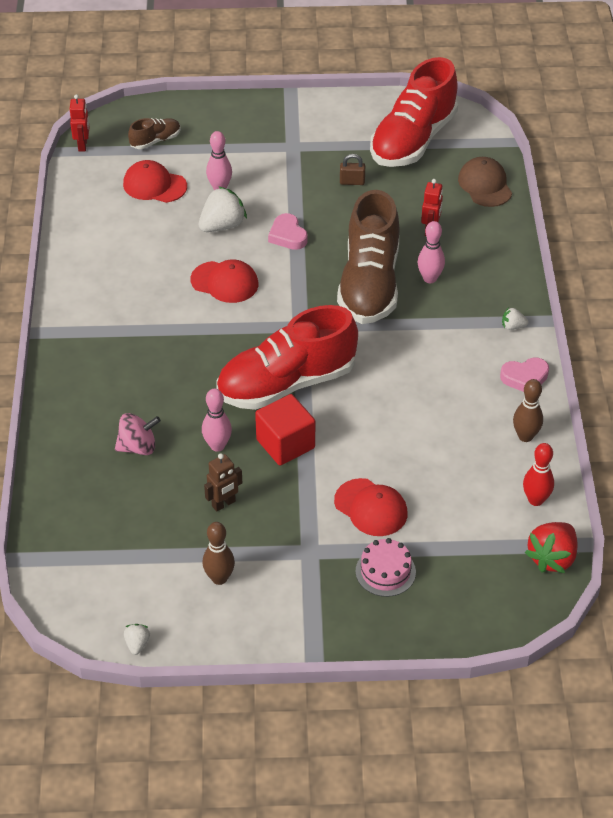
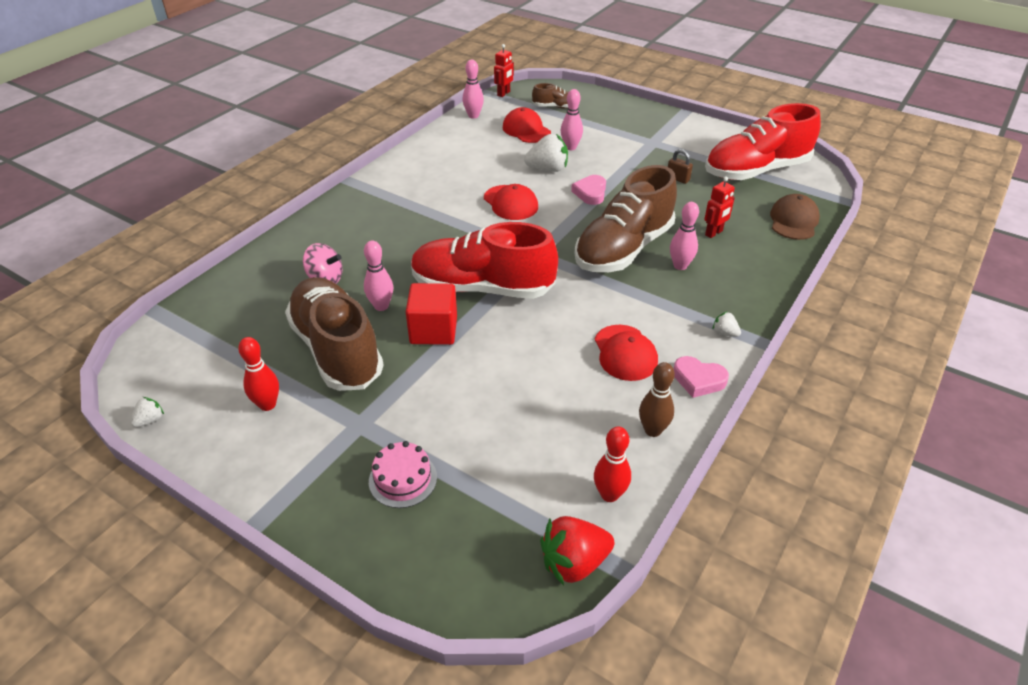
camera: 35 degrees right, 5 degrees down
(80, 191) = (473, 116): none -> pink bowling pin
(219, 578) = (267, 405): brown bowling pin -> red bowling pin
(224, 504) = (337, 350): brown robot -> brown shoe
(371, 507) = (448, 416): red cap -> red cap (625, 353)

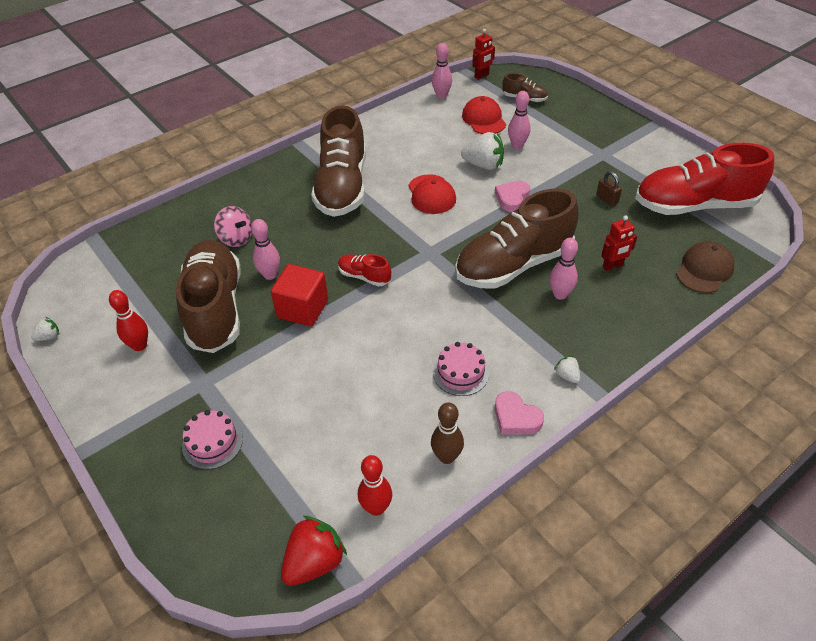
camera: 20 degrees right, 5 degrees up
(415, 211) = (342, 187): none -> brown shoe
(482, 288) = (364, 276): red shoe -> red shoe, size x0.43
(574, 563) = (314, 562): red strawberry -> red strawberry turned 135 degrees clockwise
(625, 353) = (460, 373): red cap -> pink cake

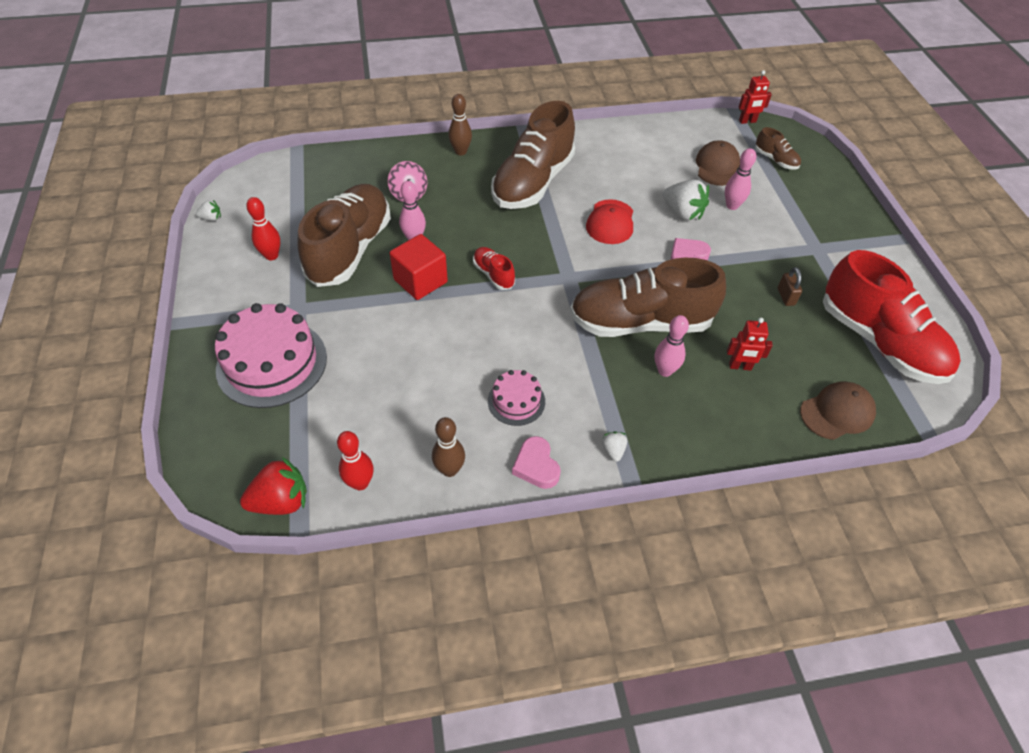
camera: 25 degrees right, 5 degrees up
(212, 442) = (272, 363): pink cake -> pink cake, size x1.93
(258, 184) = (460, 152): none -> brown bowling pin
(441, 96) = (691, 127): pink bowling pin -> none
(484, 119) = (717, 166): red cap -> brown cap
(694, 205) = (879, 341): red shoe -> red shoe turned 150 degrees counterclockwise

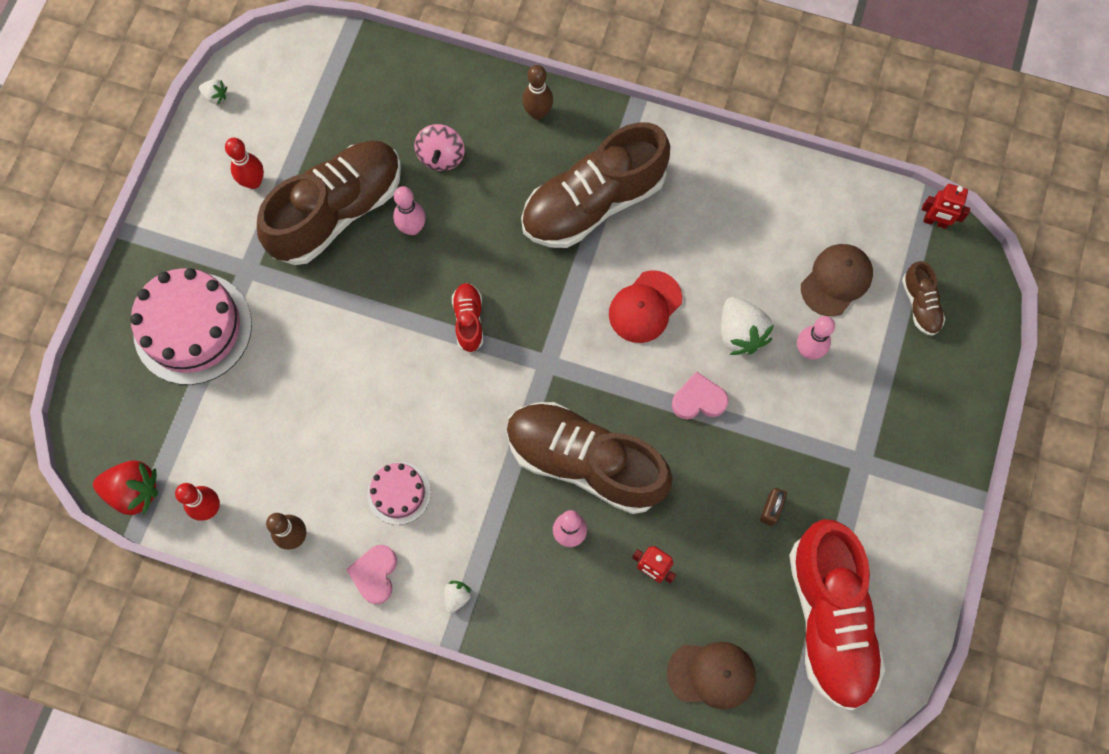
camera: 30 degrees right, 20 degrees up
(420, 281) = (387, 292): red cube -> none

